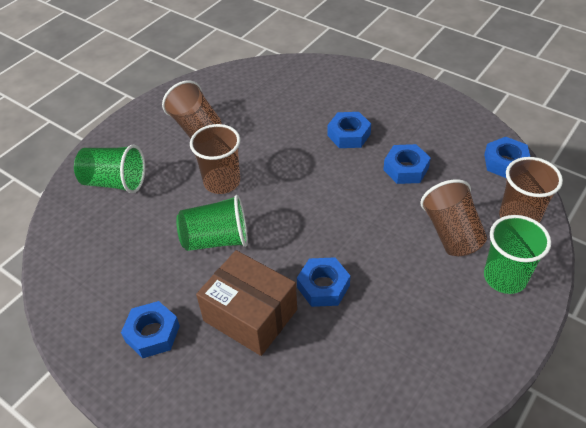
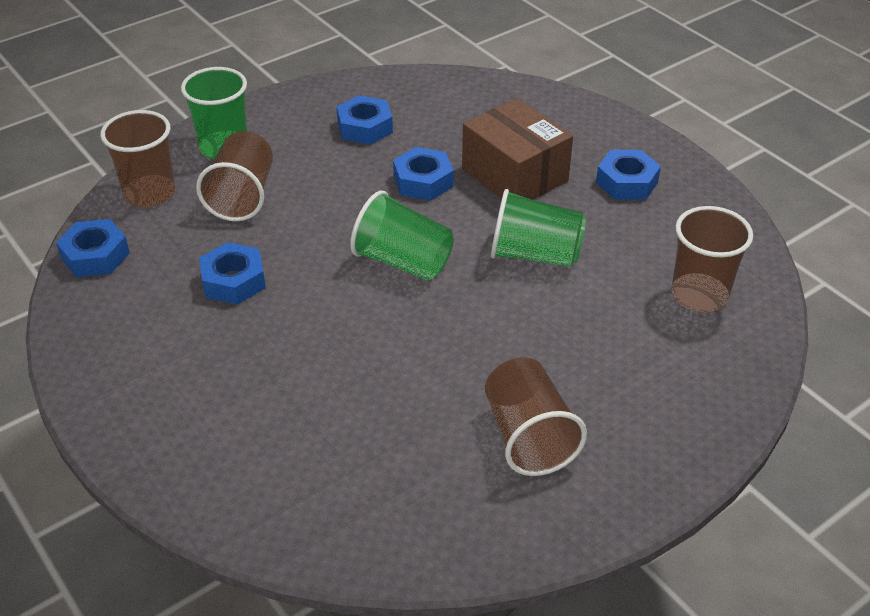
camera: 165 degrees left, 5 degrees down
(115, 182) = (678, 369): green cup -> green cup (403, 261)
(222, 182) = (507, 328): brown cup -> brown cup (699, 295)
(348, 135) = (278, 354): blue nut -> blue nut (365, 127)

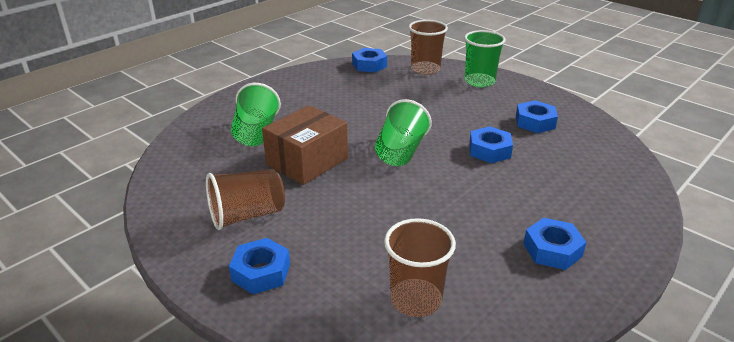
camera: 80 degrees right, 10 degrees down
(233, 281) = (362, 101): blue nut -> blue nut (261, 272)
(242, 196) = (437, 93): brown cup -> none
(514, 175) = (523, 189): brown box -> brown box (307, 161)
(534, 254) = (431, 205): green cup -> green cup (256, 133)

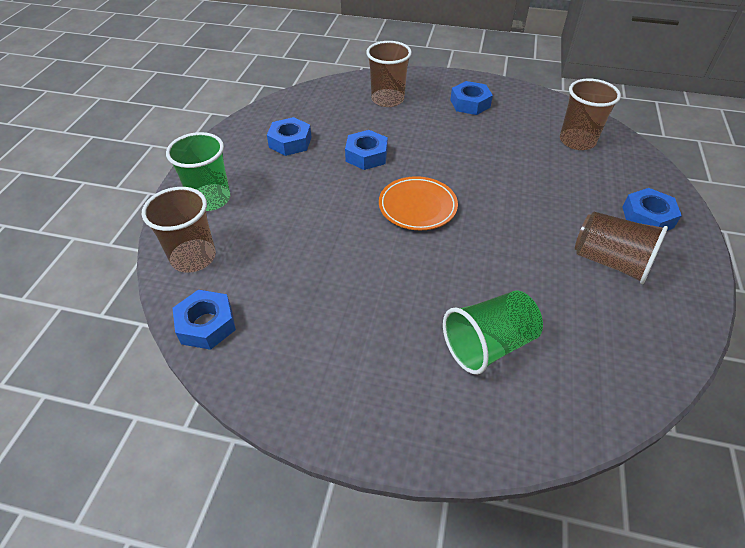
camera: 120 degrees left, 15 degrees up
(307, 161) = (496, 265): brown box -> none
(400, 152) = (417, 206): green cup -> orange plate
(589, 193) = (387, 99): none -> brown cup

